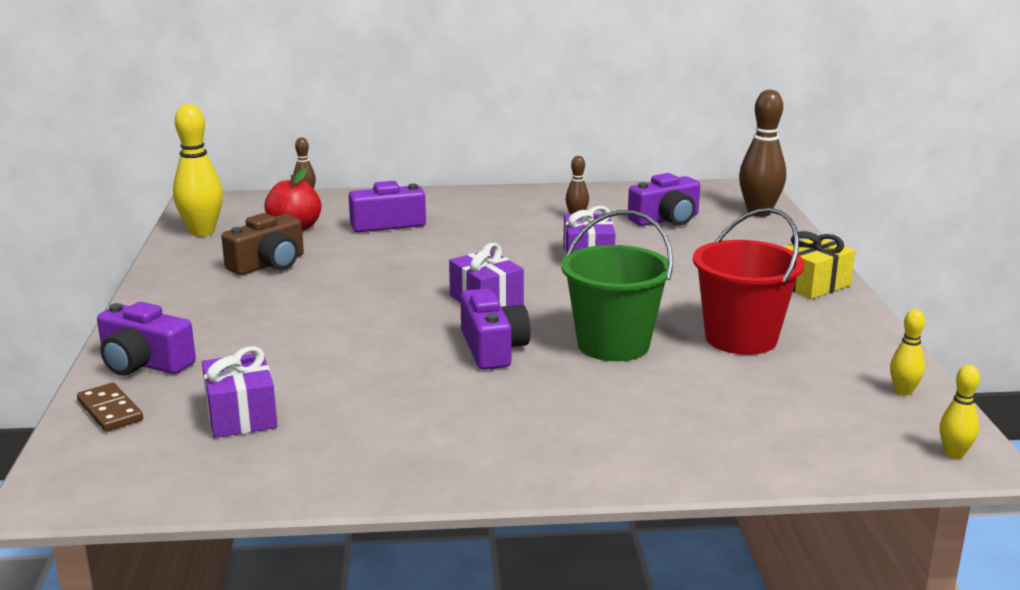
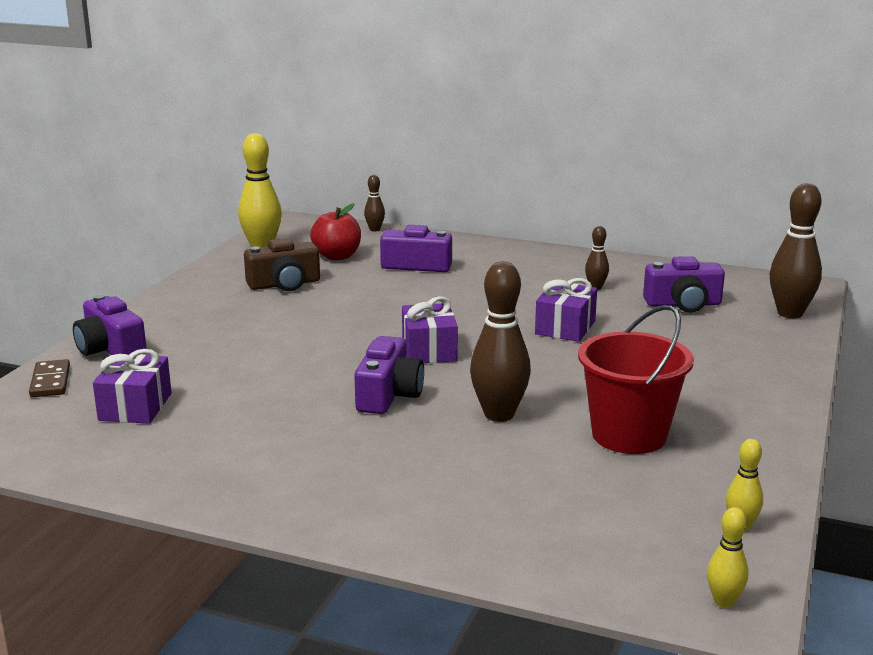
camera: 25 degrees right, 0 degrees up
(613, 345) = (499, 414): green bucket -> brown bowling pin
(812, 284) = (765, 397): yellow gift -> none

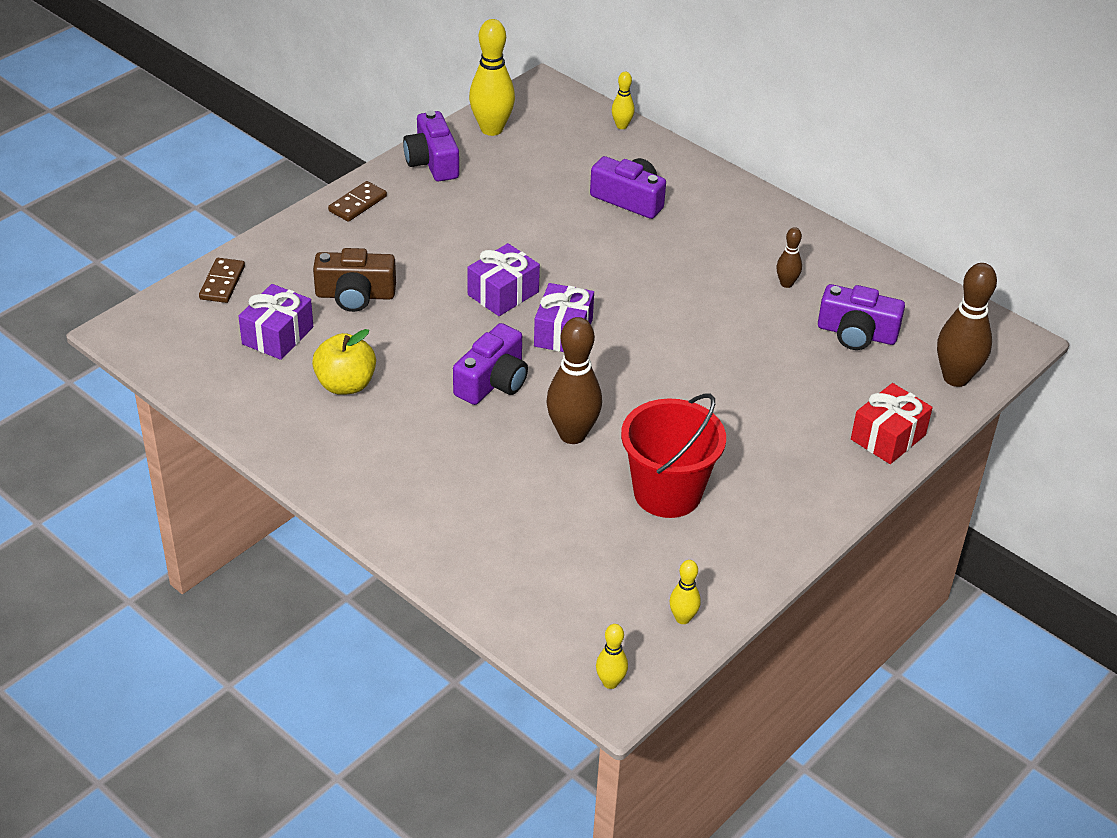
camera: 20 degrees right, 20 degrees up
(110, 349) = (287, 252): purple camera -> purple camera (432, 162)
(164, 307) = (357, 204): none -> brown domino
(235, 427) = (345, 384): none -> yellow apple
(284, 284) = (483, 196): brown camera -> brown camera (355, 295)
(337, 256) = (558, 163): red apple -> none
(374, 229) = (621, 126): brown bowling pin -> yellow bowling pin
(565, 327) = (712, 336): purple gift -> purple gift (503, 293)
(779, 357) = (888, 437): none -> red gift

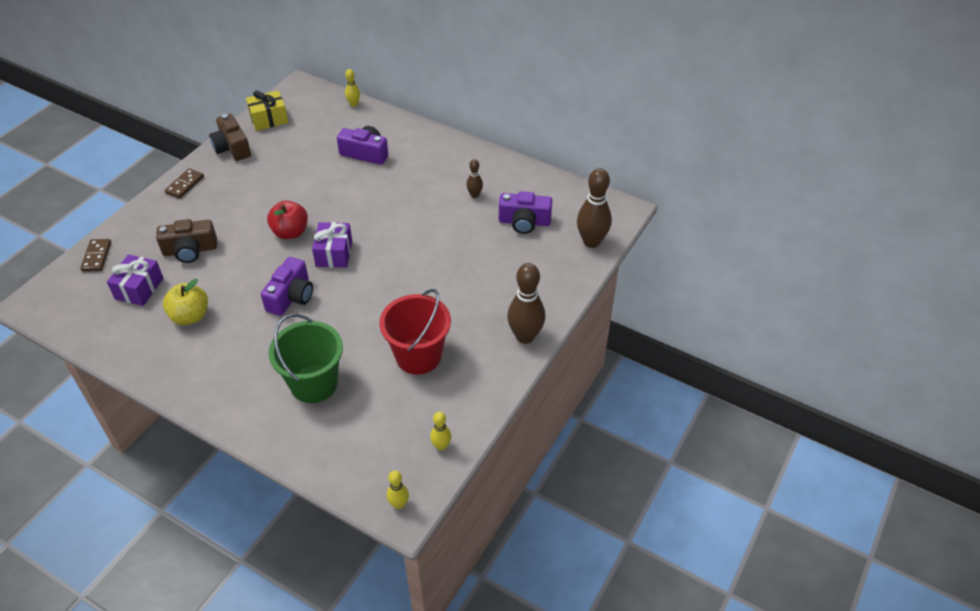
camera: 10 degrees left, 5 degrees up
(432, 162) = (232, 147): purple camera -> brown camera
(491, 129) = (269, 119): yellow bowling pin -> yellow gift
(503, 293) = (290, 232): purple gift -> red apple
(510, 504) = (314, 384): none -> green bucket
(572, 434) = (349, 325): brown bowling pin -> brown bowling pin (525, 336)
(888, 437) = (555, 290): red gift -> none

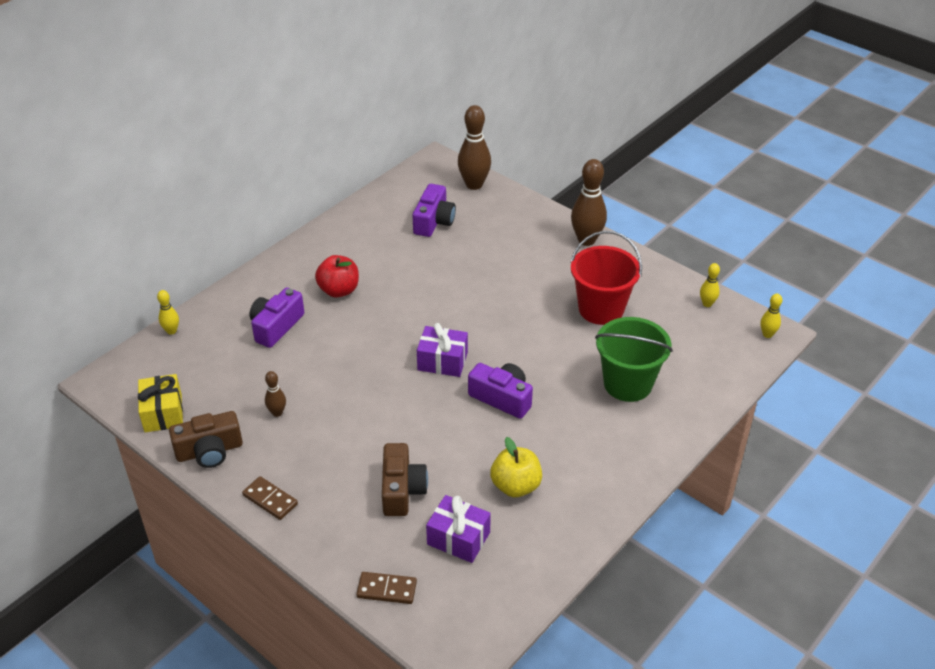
camera: 80 degrees left, 5 degrees down
(290, 232) = (397, 396): red apple -> red apple (339, 290)
(474, 195) = (381, 249): brown bowling pin -> brown bowling pin (277, 412)

